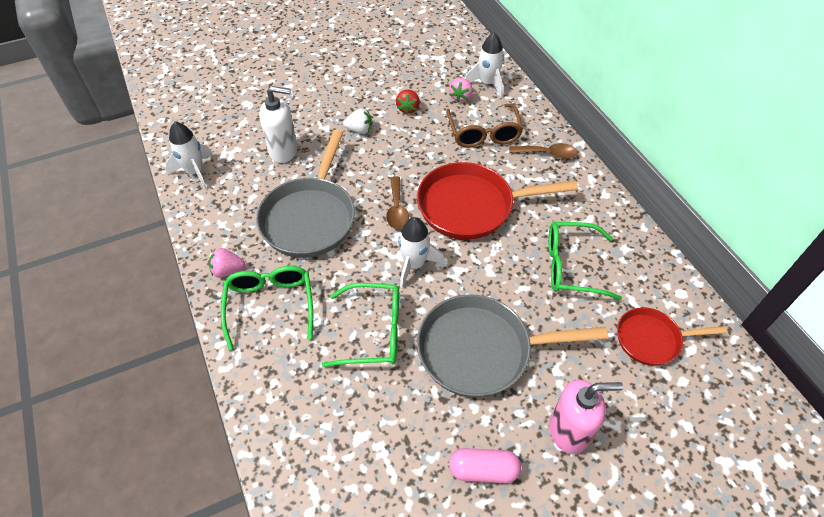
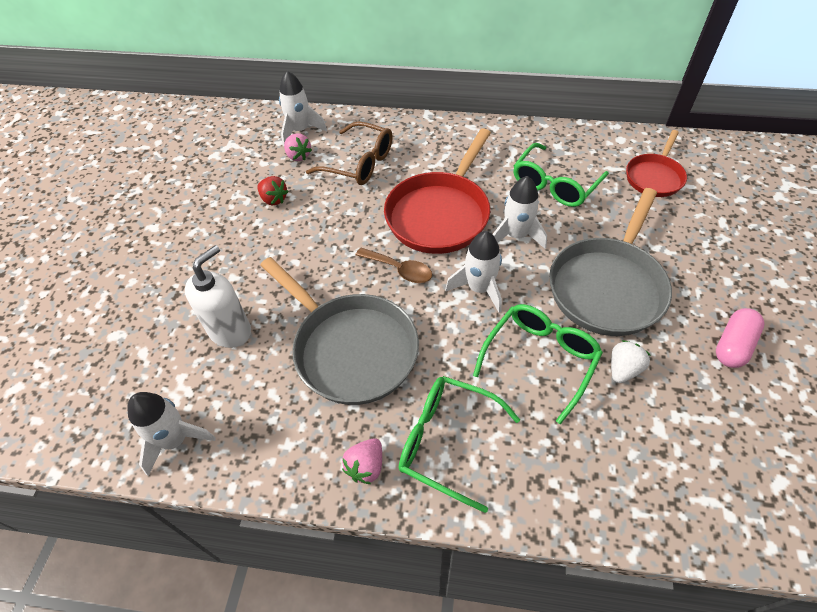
camera: 55 degrees left, 0 degrees up
(359, 130) = (265, 250): white strawberry -> white strawberry (623, 369)
(487, 264) = (516, 236): none -> white rocket
(547, 154) = (421, 137): brown spoon -> none
(568, 431) = (717, 269): pink soap dispenser -> none

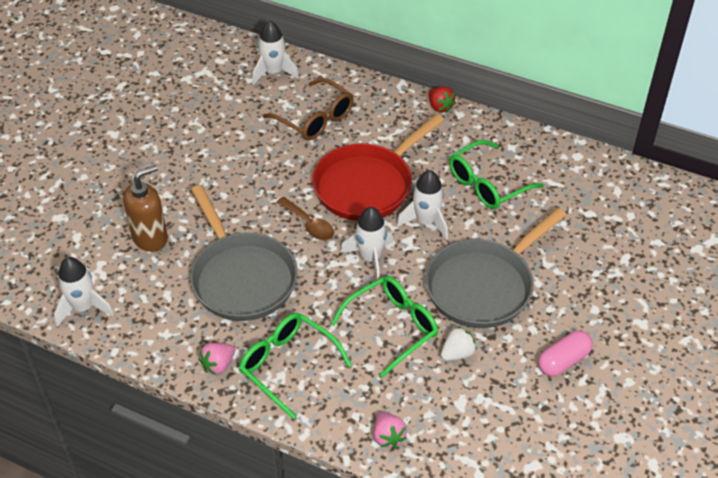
camera: 15 degrees right, 5 degrees down
(230, 331) = (150, 238): white soap dispenser -> brown soap dispenser
(274, 199) = (225, 134): red strawberry -> red strawberry (440, 107)
(298, 156) = (262, 98): pink strawberry -> pink strawberry (388, 436)
(654, 177) = (587, 200): red pan -> none

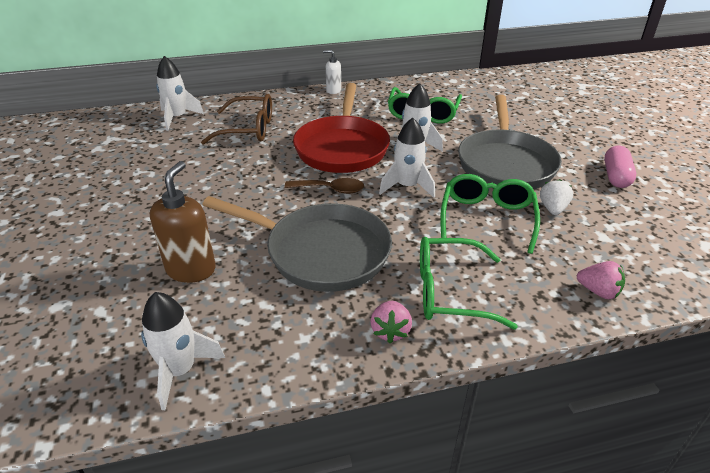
camera: 40 degrees left, 10 degrees down
(440, 107) = (333, 90): red strawberry -> white soap dispenser

